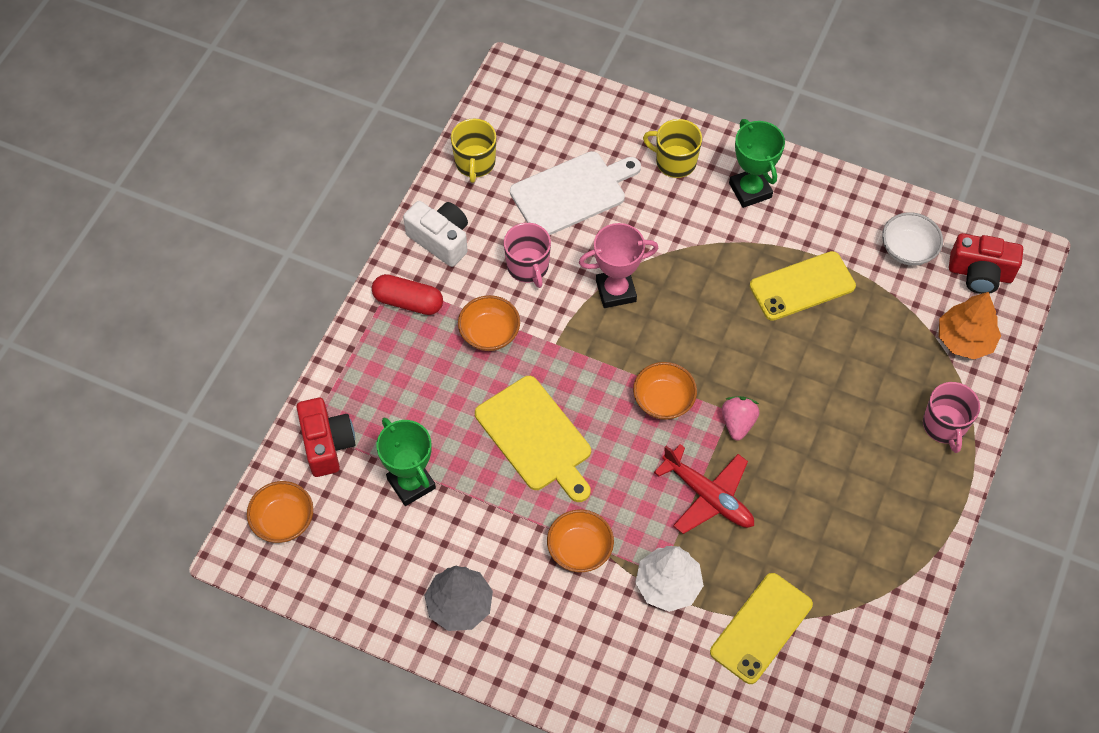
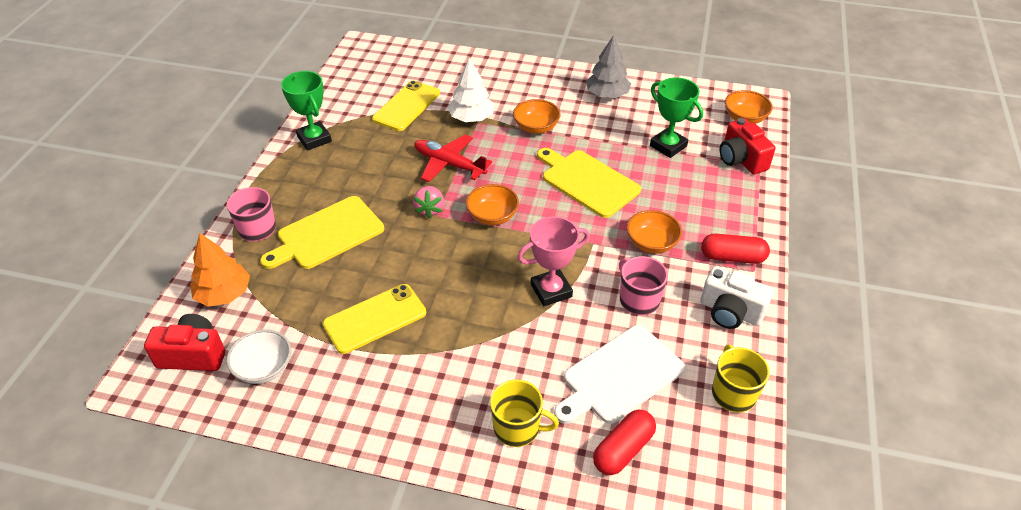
camera: 170 degrees right, 15 degrees down
(588, 132) = (623, 450): none -> red capsule
(750, 190) = (430, 407): green trophy -> green trophy (314, 139)
(860, 403) = (327, 234): none -> yellow cutting board

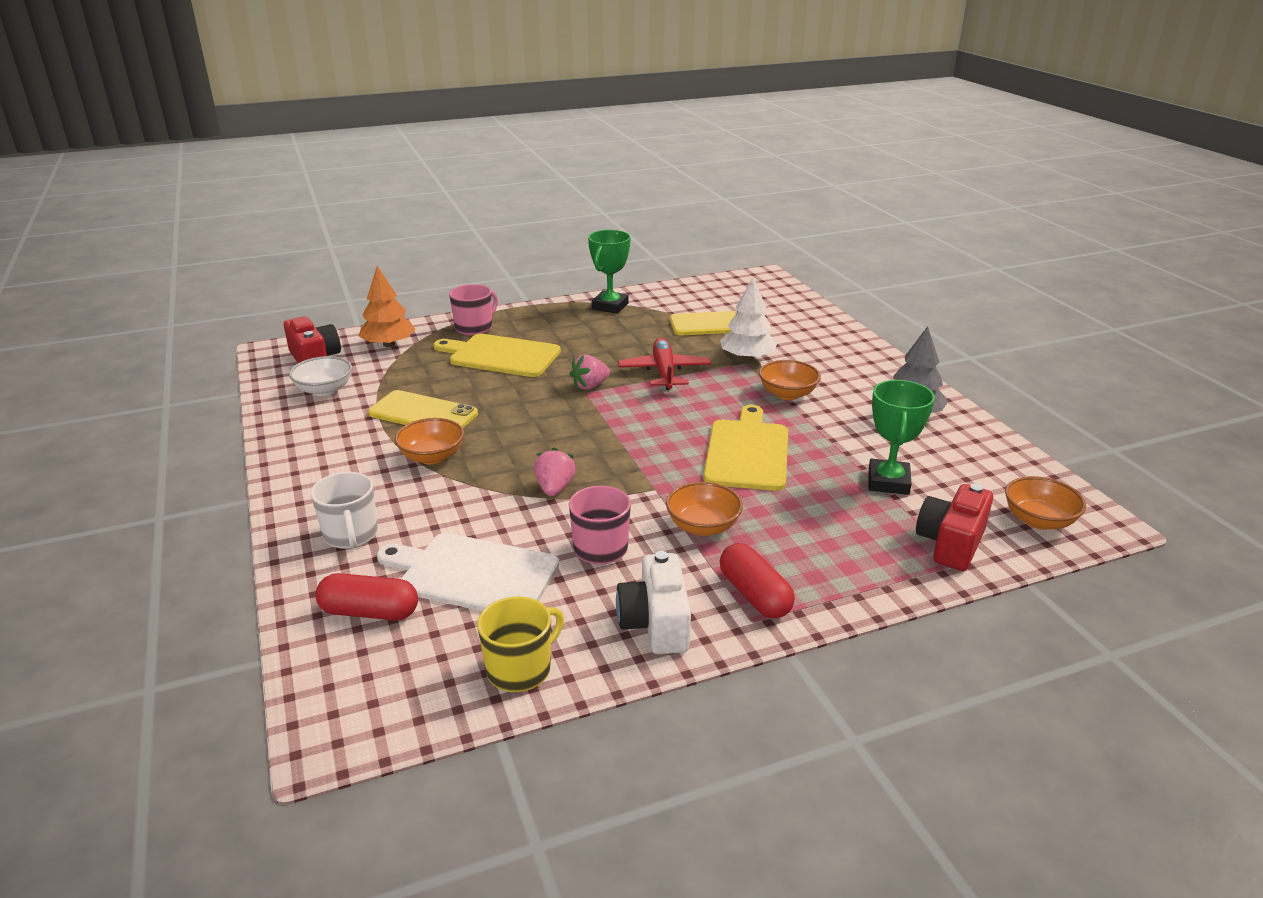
camera: 55 degrees right, 15 degrees down
(492, 216) = (621, 419): orange bowl -> orange bowl (432, 457)
(517, 428) = (351, 535): yellow mug -> white mug
(551, 290) = (554, 488): pink trophy -> pink strawberry

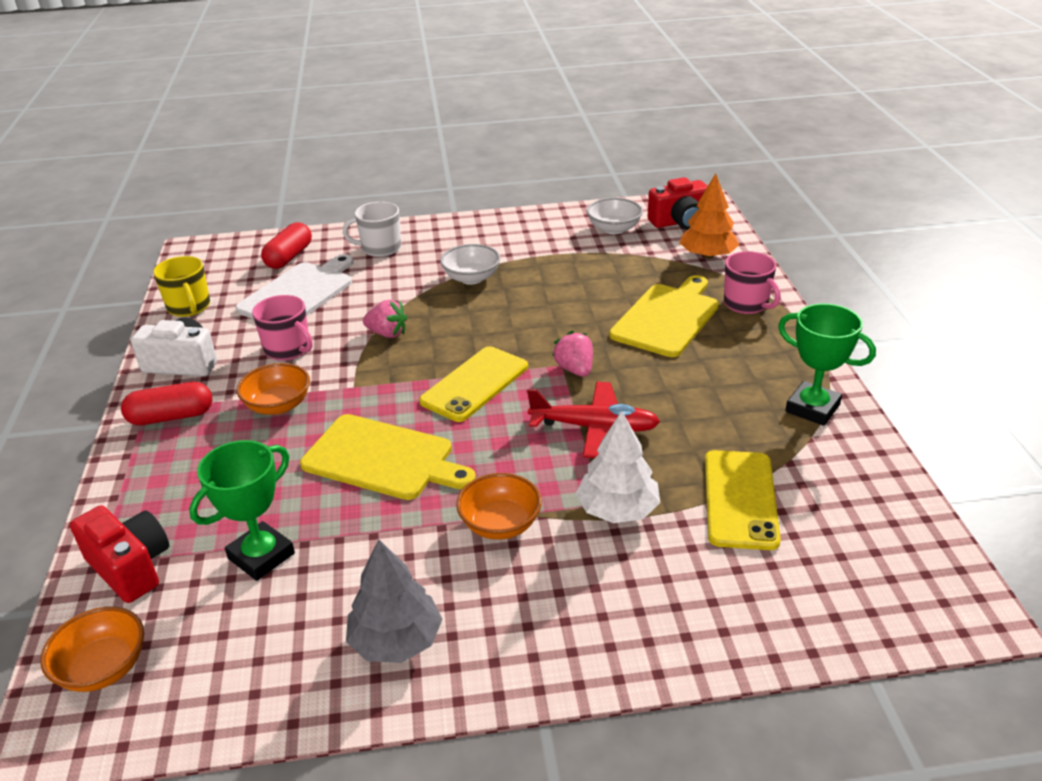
camera: 105 degrees right, 5 degrees up
(423, 413) = (551, 274): yellow phone -> yellow phone (475, 384)
(432, 457) = (471, 278): orange bowl -> white bowl
(888, 482) = (261, 556): green trophy -> green trophy turned 75 degrees counterclockwise

